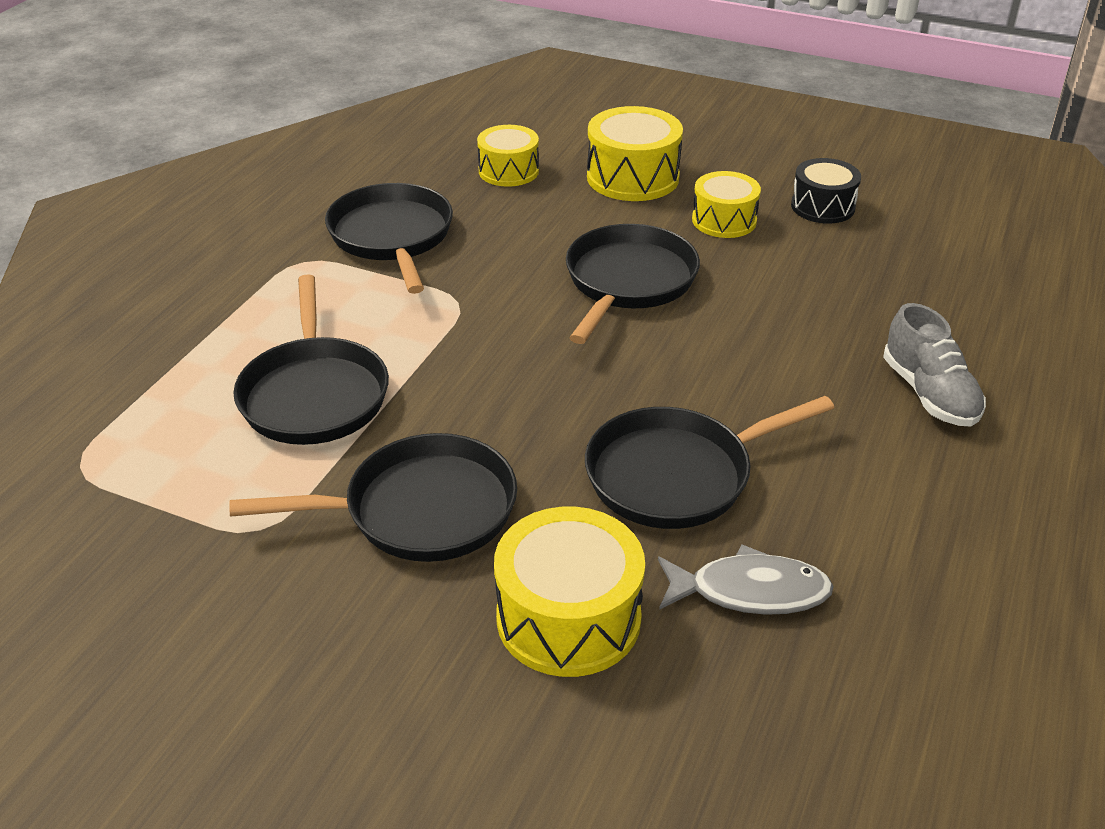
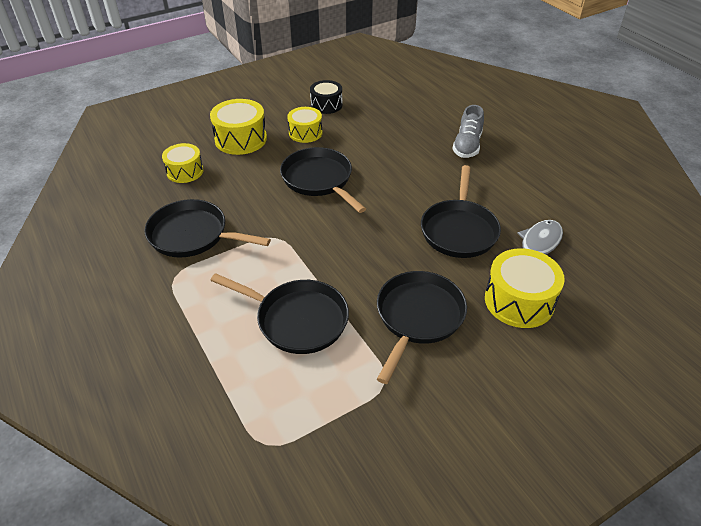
camera: 55 degrees left, 5 degrees up
(929, 394) = (467, 145): grey shoe -> grey shoe turned 90 degrees clockwise

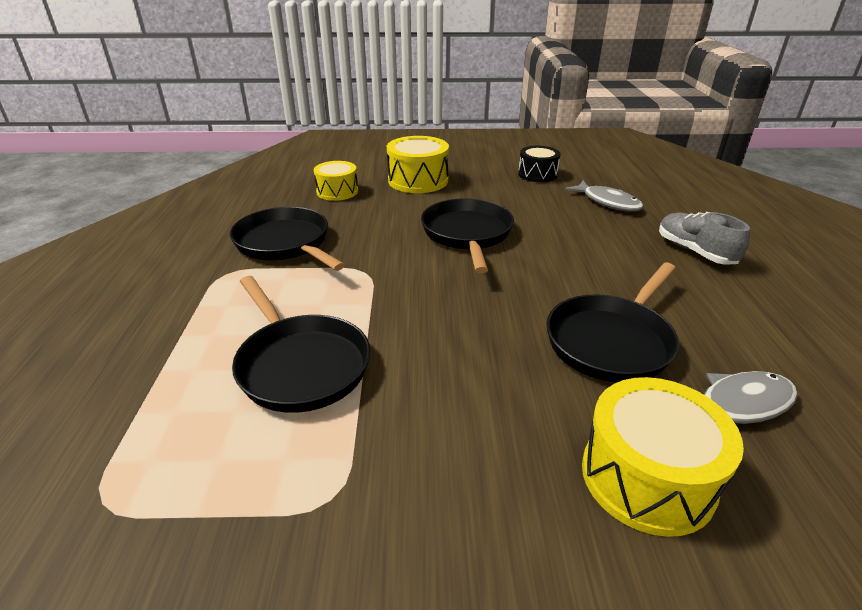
camera: 30 degrees right, 10 degrees down
(305, 133) = (491, 191): yellow drum -> none
(392, 118) = (608, 202): none -> grey fish
(418, 317) = (458, 429): black pan -> none
(467, 145) = (694, 251): grey shoe -> grey shoe turned 105 degrees clockwise

